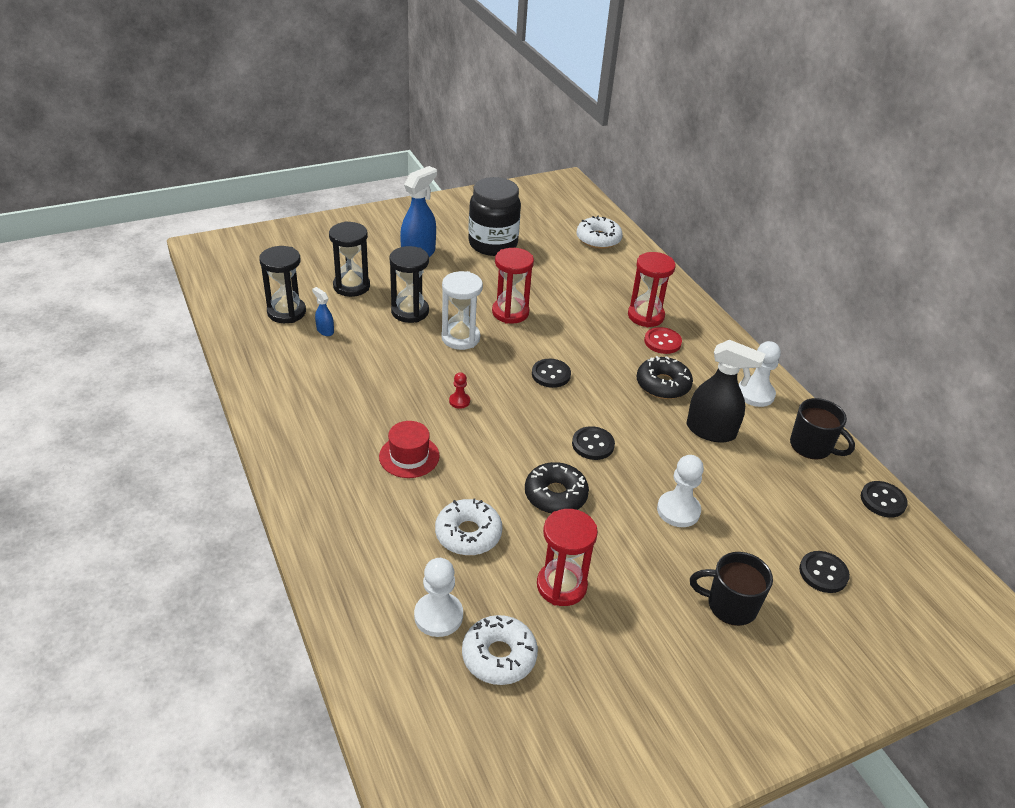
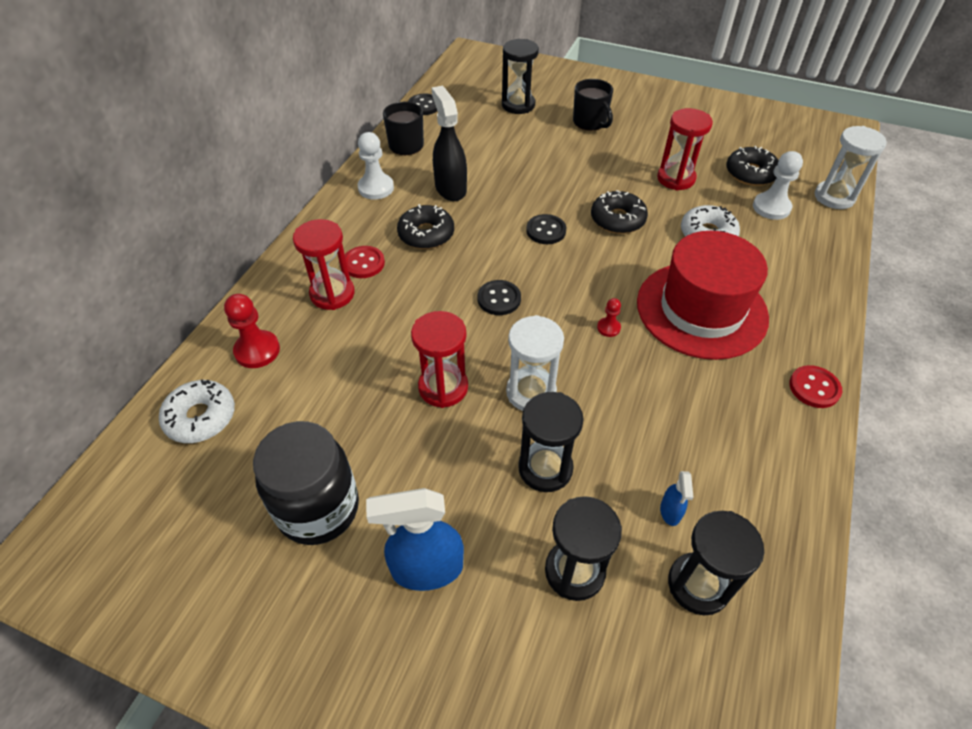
camera: 130 degrees left, 10 degrees up
(283, 447) = (814, 388): none -> red button
(384, 687) = (834, 197): none -> white hourglass
(409, 456) = (701, 309): red hat -> red hat, size x2.12
(499, 656) = (750, 173): white donut -> black donut
(627, 272) = (257, 350): none -> red pawn
(678, 510) = (549, 167): white pawn -> none
(823, 573) = (518, 105): black button -> black hourglass

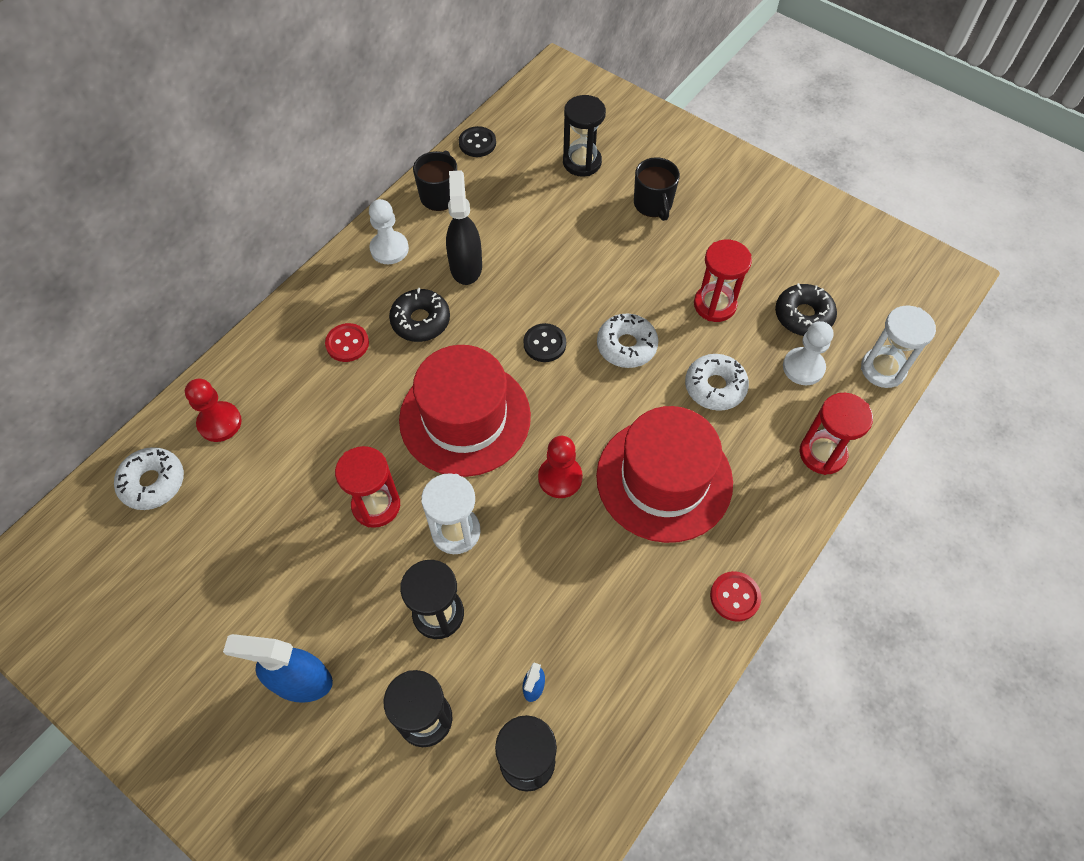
camera: 15 degrees right, 10 degrees up
(318, 508) = (228, 600): black jar -> none
(332, 294) = (306, 374): red hourglass -> red hourglass (822, 453)
(499, 299) = (465, 418): black button -> red hat
(608, 328) = (560, 478): red pawn -> red pawn, size x1.85
(617, 219) = (626, 346): black donut -> white donut

